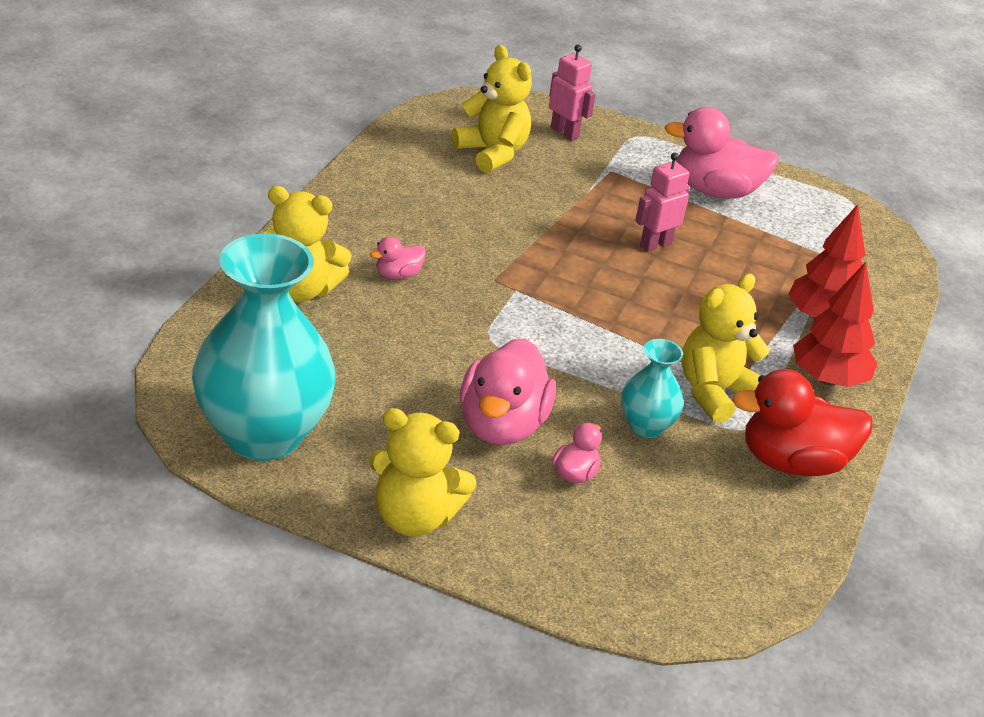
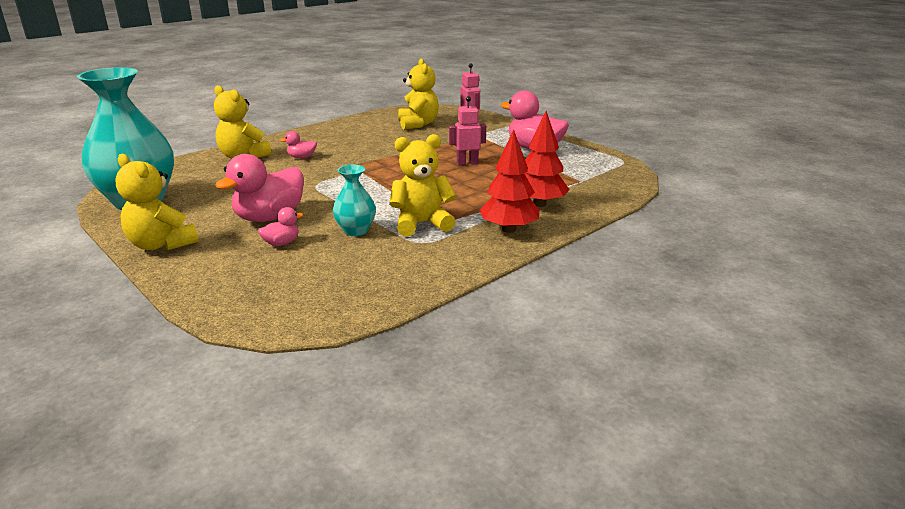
camera: 30 degrees right, 10 degrees down
(793, 462) = (432, 262): red duck -> none

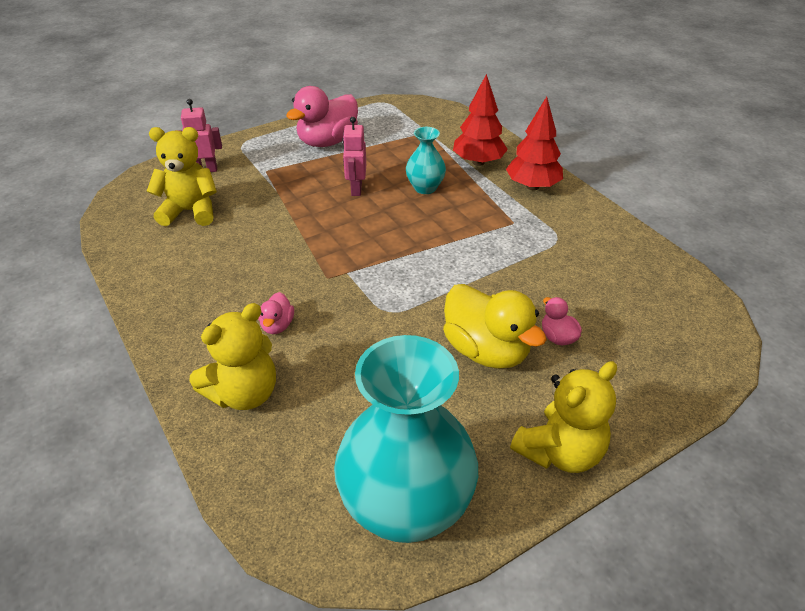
camera: 80 degrees left, 15 degrees up
(269, 217) = (486, 350): pink duck -> yellow duck
(356, 231) = (529, 280): turquoise vase -> turquoise vase (425, 188)
(421, 224) = (516, 235): yellow teddy bear -> none

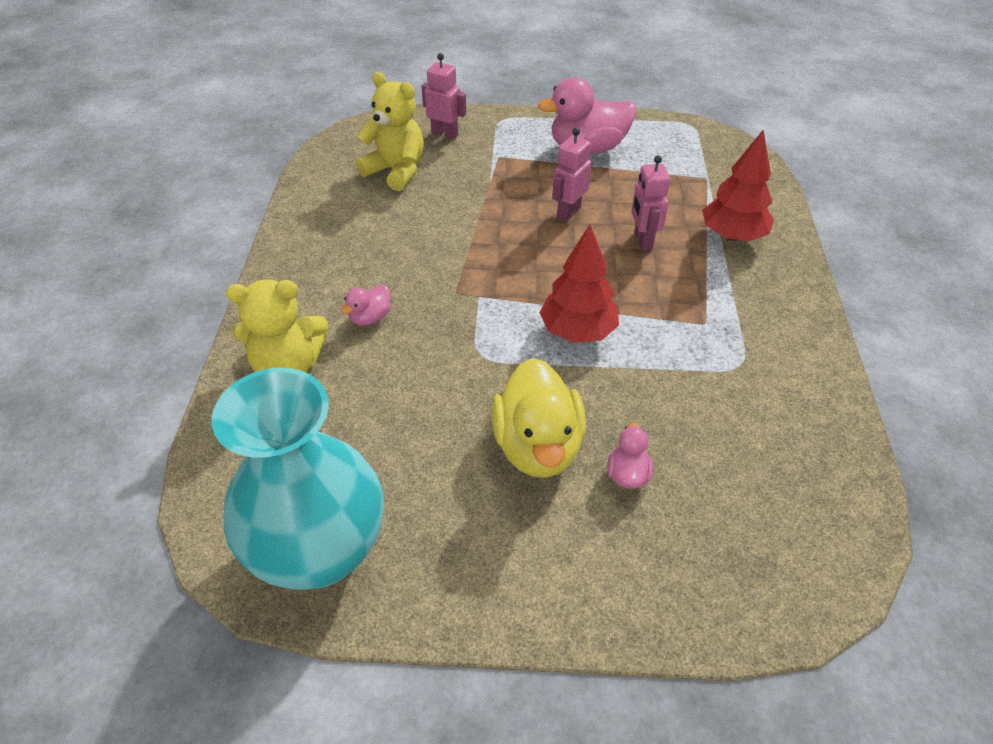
camera: 35 degrees right, 5 degrees up
(425, 188) = (642, 241): turquoise vase -> pink robot
(532, 186) = (771, 291): red tree -> red tree (578, 331)
(560, 451) = (509, 592): yellow teddy bear -> none

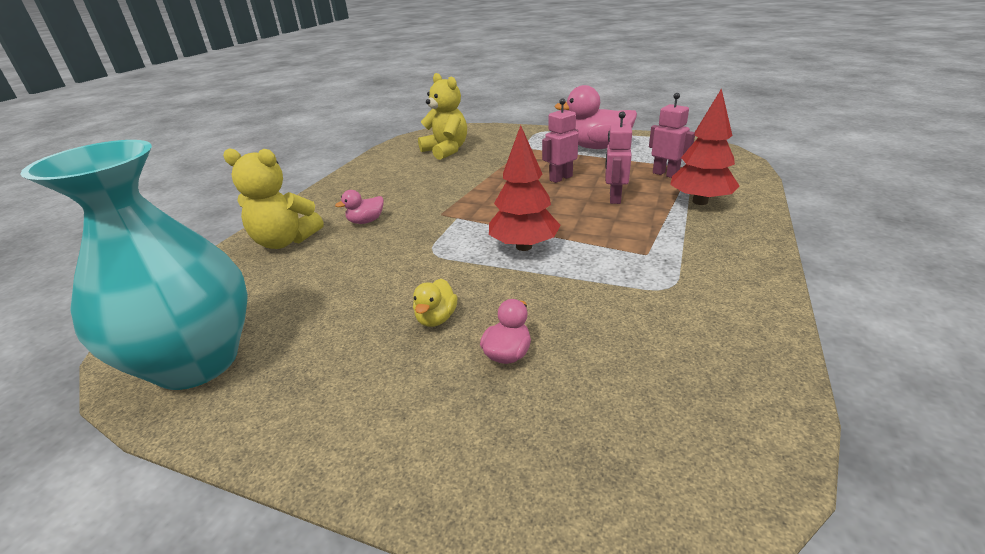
camera: 20 degrees right, 15 degrees down
(445, 134) = (494, 136): pink robot -> pink robot (665, 174)
(537, 446) = (436, 318): yellow duck -> yellow duck, size x0.47

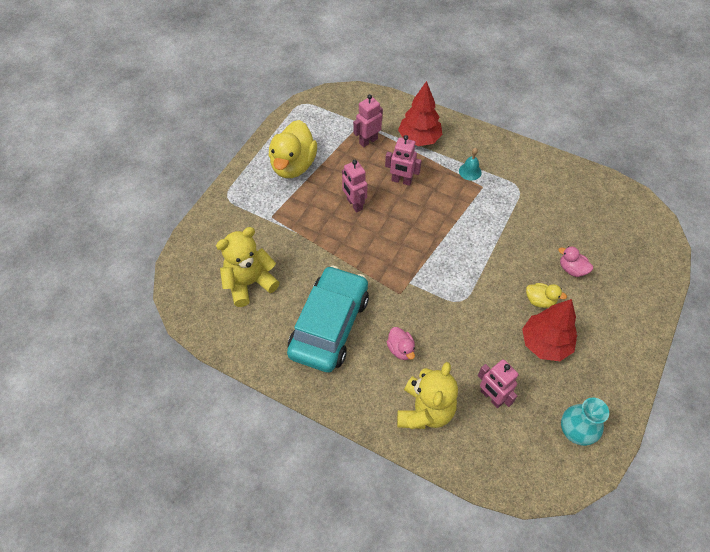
camera: 85 degrees left, 25 degrees up
(197, 362) = (575, 431): turquoise vase -> turquoise vase, size x0.47
(284, 283) = (491, 397): none -> pink robot
(399, 185) = (329, 325): none -> turquoise car
(524, 246) = (463, 246): red tree -> red tree (545, 343)
(597, 147) = (293, 165): pink duck -> yellow duck
(669, 242) = (470, 171): none -> turquoise bell

